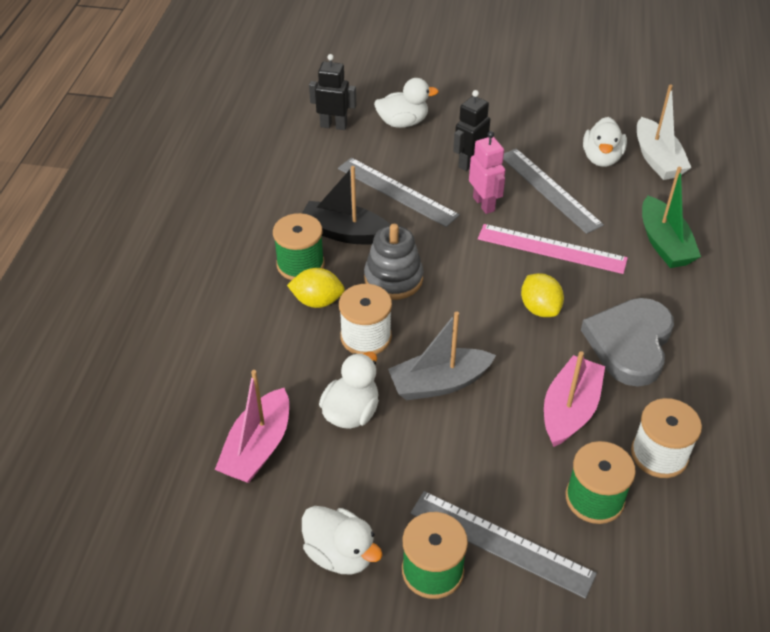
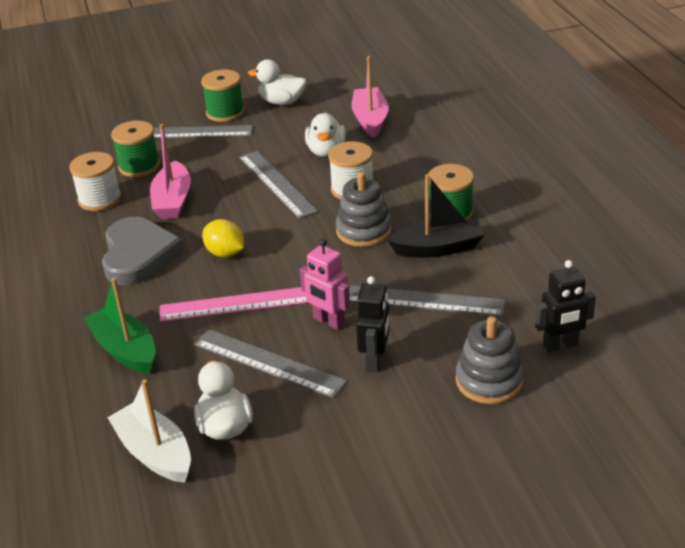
camera: 155 degrees right, 10 degrees down
(317, 301) = (410, 196): yellow lemon -> none
(403, 122) = (489, 381): white duck -> grey stacking toy
(439, 383) = (277, 184): grey boat -> grey ruler

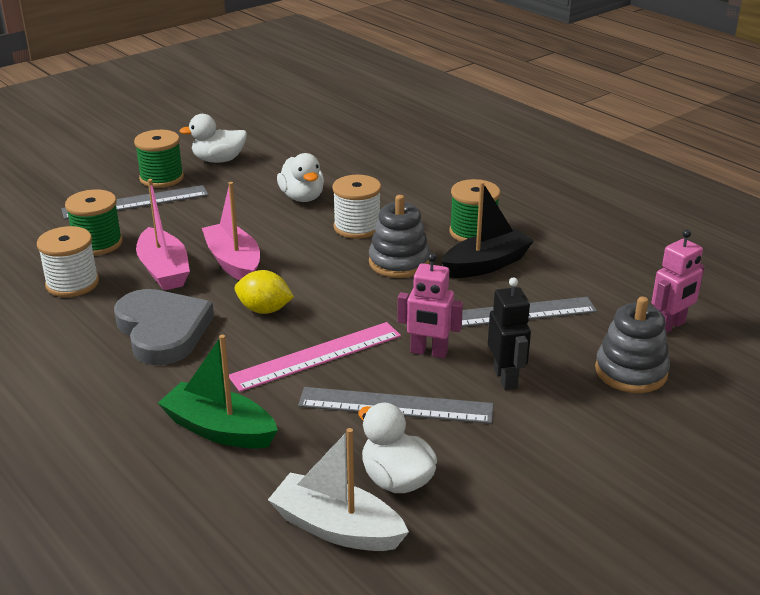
camera: 25 degrees left, 5 degrees down
(277, 184) = (272, 235): grey ruler -> none
(370, 120) = (326, 163): pink boat -> pink boat (234, 262)
(560, 345) = (670, 326): black robot -> pink robot

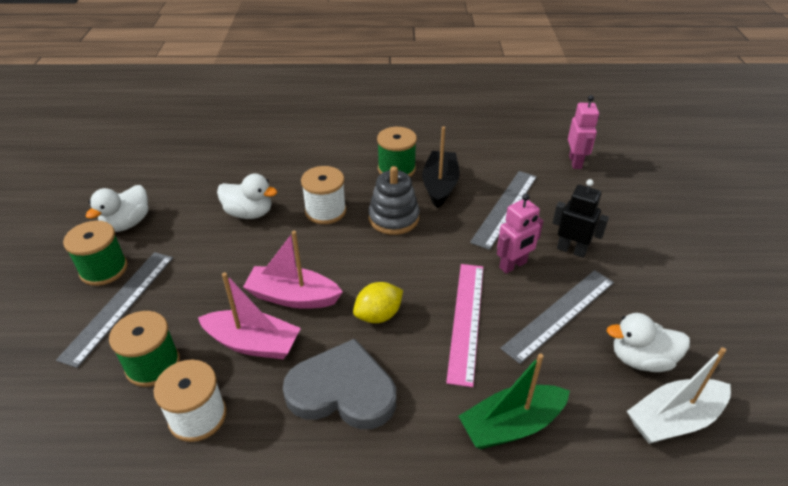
camera: 50 degrees left, 10 degrees up
(631, 371) = (606, 201): grey stacking toy -> none

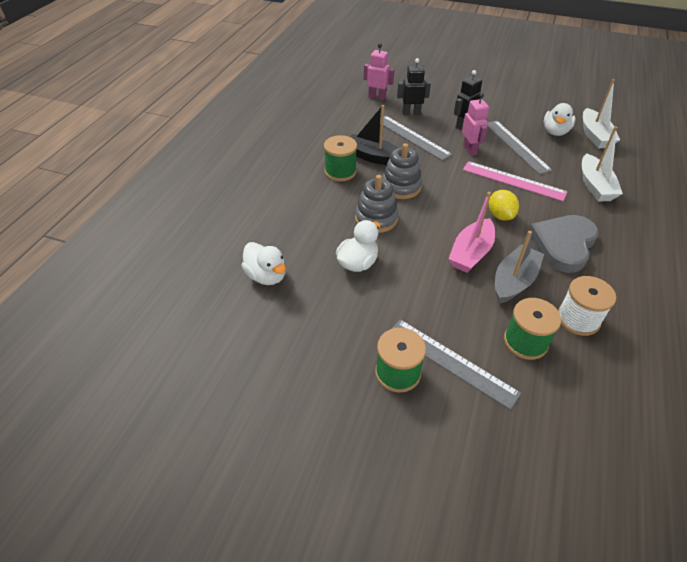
camera: 70 degrees left, 5 degrees up
(127, 223) = (333, 352): white duck -> white duck (266, 276)
(253, 343) = (514, 281): pink boat -> grey boat
(325, 211) = (376, 219): white spool -> grey stacking toy
(511, 425) = (595, 186): green boat -> white boat
(562, 197) = (411, 113): none -> black robot

